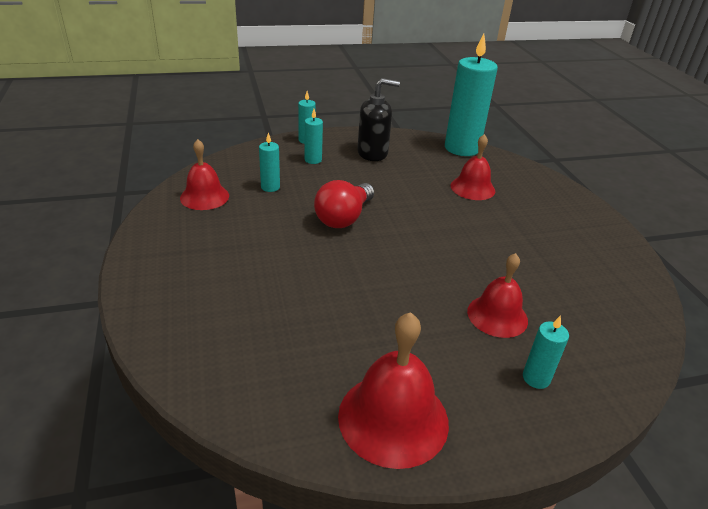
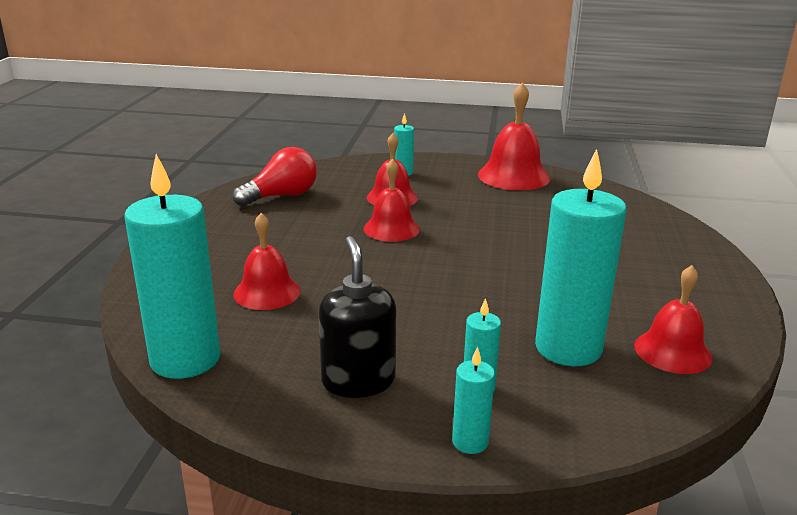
camera: 155 degrees left, 10 degrees down
(270, 187) = (568, 348): turquoise candle -> turquoise candle, size x2.18
(344, 218) = (477, 288): red light bulb -> red light bulb (282, 196)
(373, 153) = (358, 381): black soap dispenser -> black soap dispenser turned 60 degrees clockwise
(454, 265) = (391, 229): none -> red bell

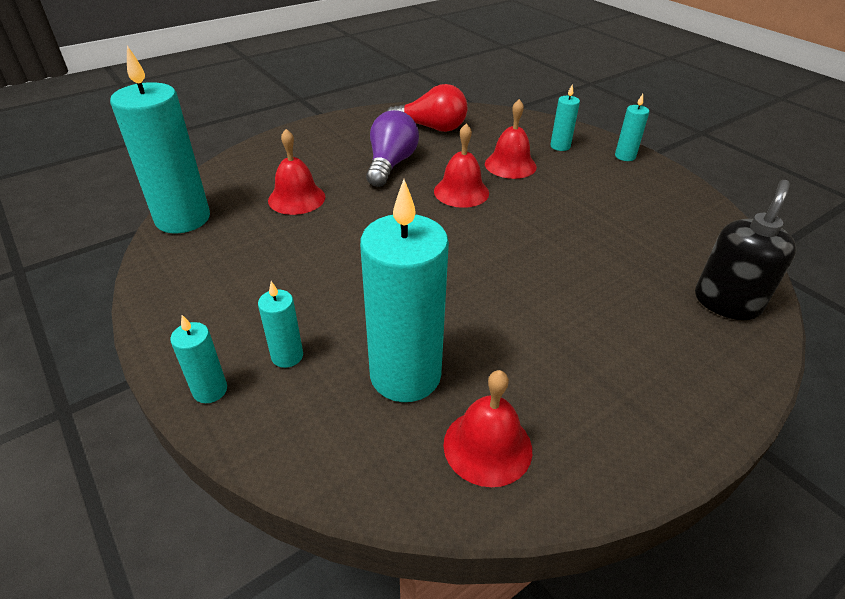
camera: 45 degrees right, 15 degrees up
(299, 234) = (391, 164): none -> purple light bulb
(358, 381) = (233, 296): black soap dispenser -> black soap dispenser (726, 302)
(455, 163) = (625, 156): none -> turquoise candle
(513, 176) = (661, 193): red bell -> none

